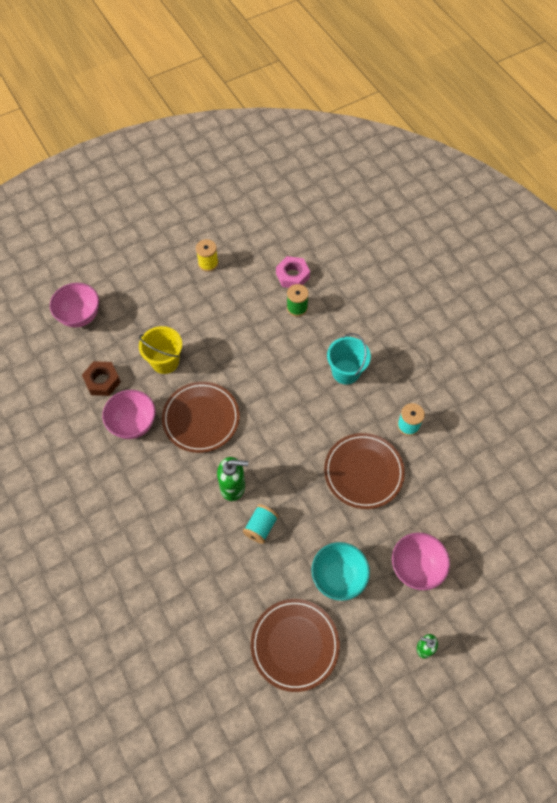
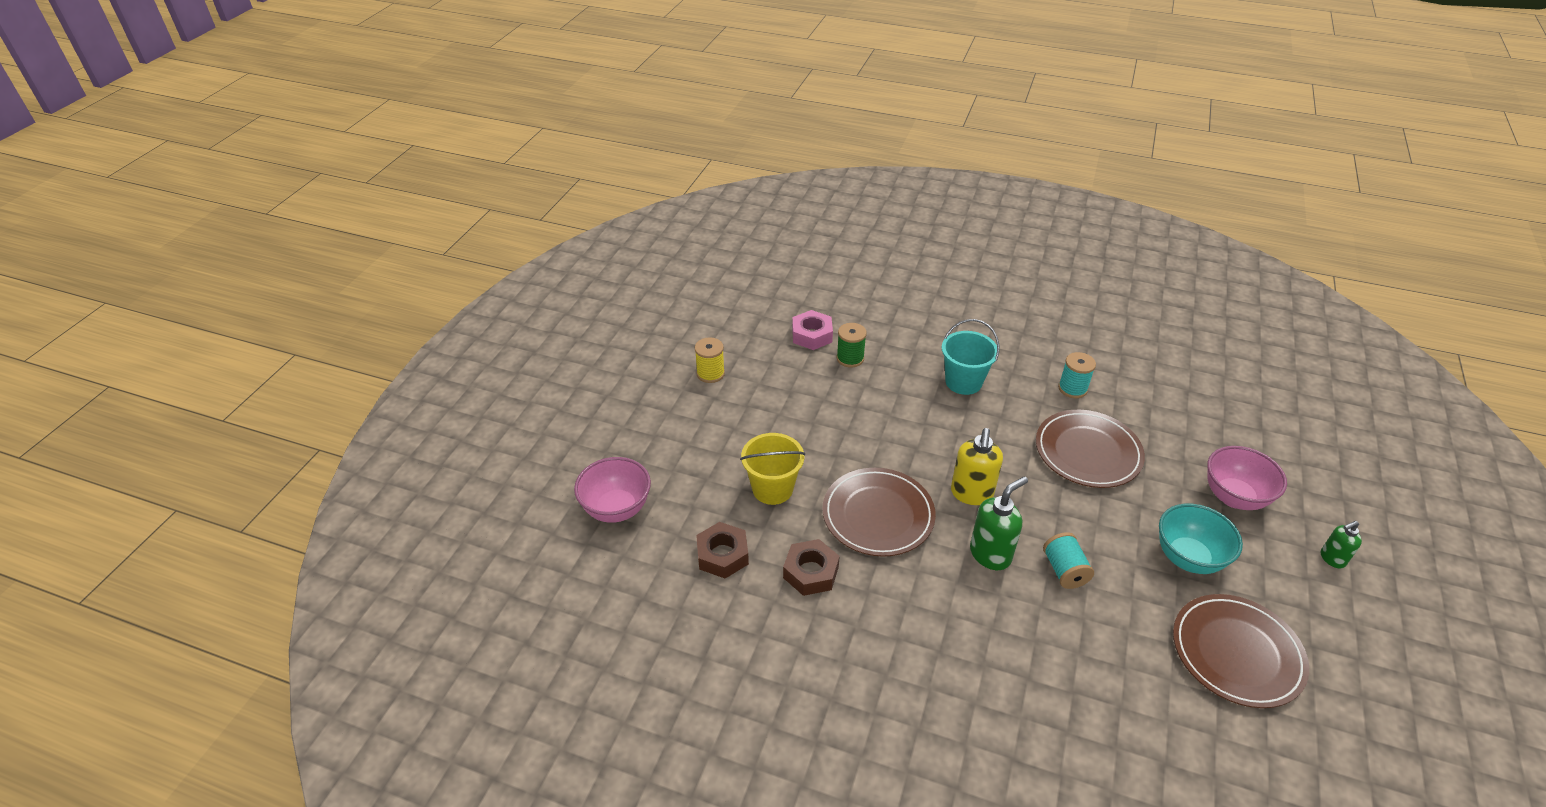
camera: 40 degrees left, 20 degrees down
(133, 424) = (811, 572): pink bowl -> brown nut
(265, 445) = (971, 494): none -> yellow soap dispenser

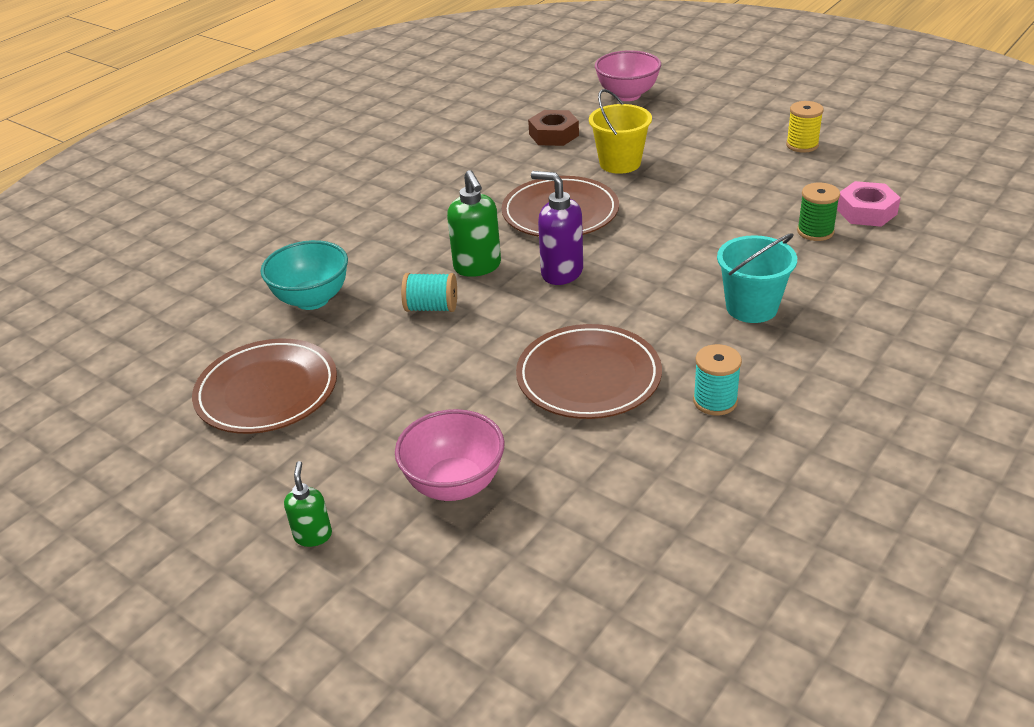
camera: 110 degrees right, 5 degrees down
(811, 572) = (513, 171): brown nut -> none
(971, 494) = (561, 273): yellow soap dispenser -> purple soap dispenser
(1188, 558) = (393, 402): turquoise bowl -> turquoise bowl (312, 299)

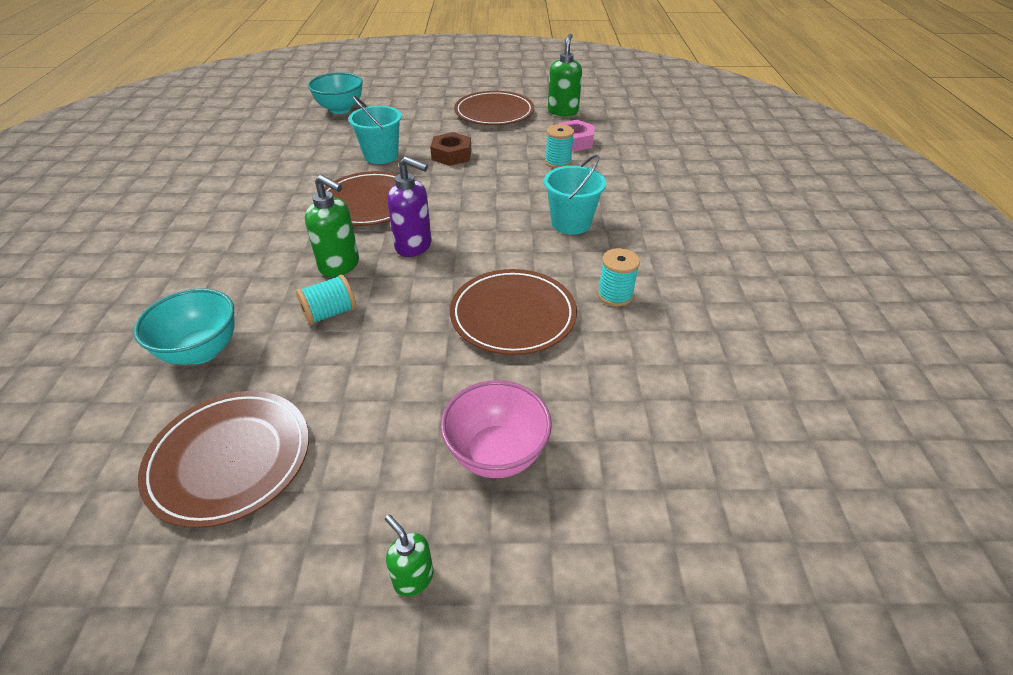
camera: 40 degrees left, 5 degrees up
(554, 135) = (308, 149): brown nut -> brown nut (451, 155)
(561, 273) = (414, 246): purple soap dispenser -> purple soap dispenser turned 150 degrees counterclockwise
(620, 163) = (381, 156): yellow bucket -> turquoise bucket
(627, 95) = (340, 109): pink bowl -> turquoise bowl
(802, 145) = (494, 112): yellow spool -> brown plate
(815, 231) = (558, 162): green spool -> turquoise spool
(895, 167) = (563, 111): none -> green soap dispenser

